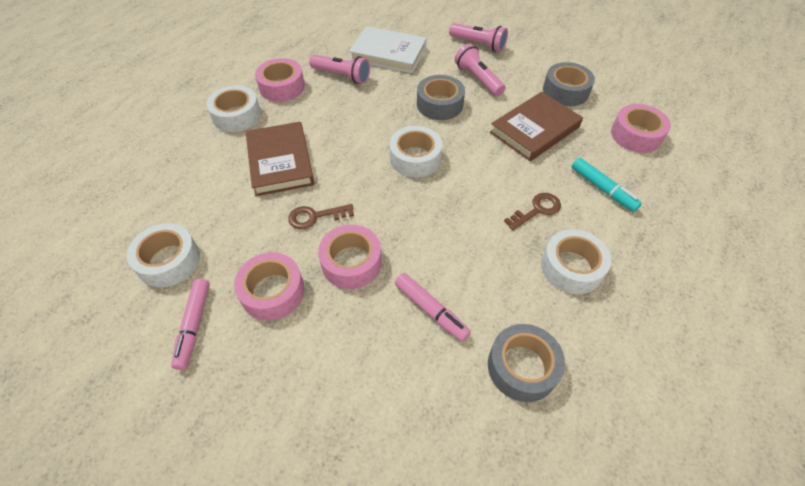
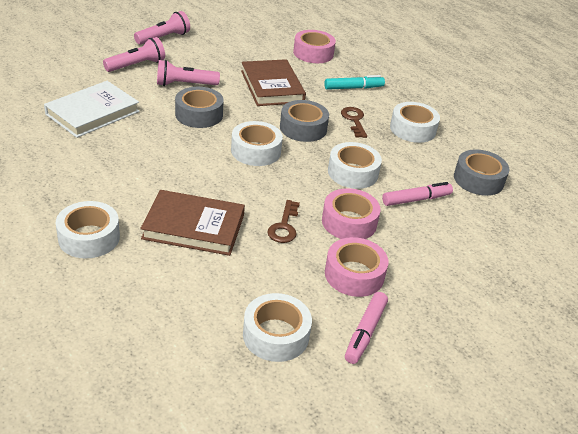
camera: 70 degrees left, 15 degrees down
(194, 326) = (365, 332): pink marker -> pink marker turned 90 degrees clockwise
(282, 87) = (72, 193): pink tape -> none
(342, 76) = (97, 150): pink flashlight -> pink flashlight (164, 38)
(437, 239) = (353, 173): none -> white tape
(565, 91) = (241, 56): grey tape -> grey tape (303, 128)

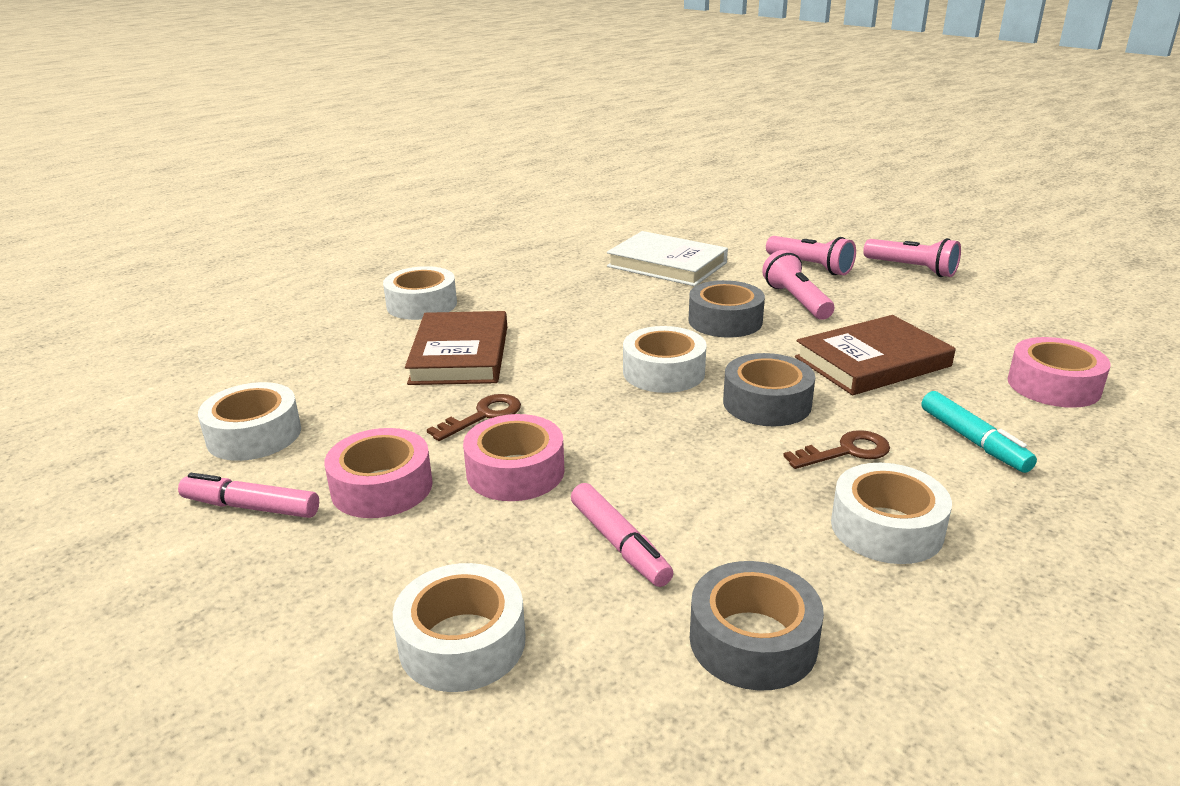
camera: 85 degrees right, 10 degrees down
(284, 226) = (483, 416): brown key -> brown key turned 135 degrees clockwise
(353, 173) = (663, 464): white tape -> white tape (462, 642)

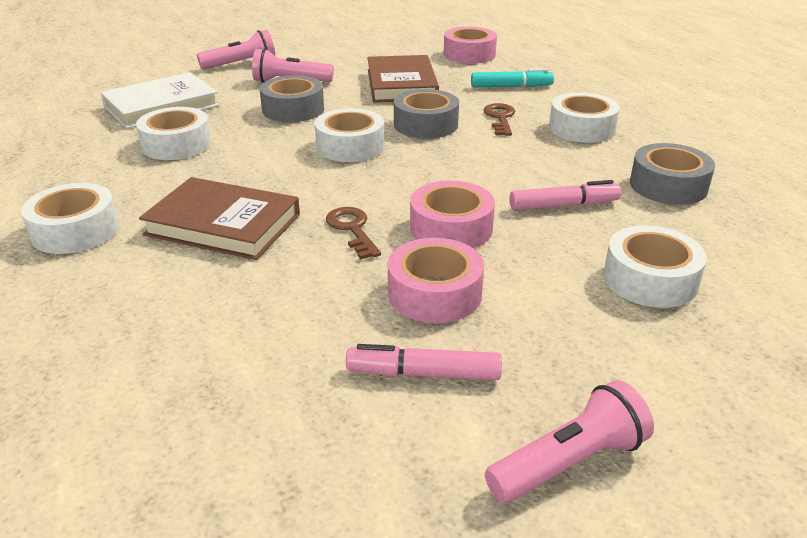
camera: 70 degrees left, 5 degrees up
(251, 507) = (423, 374): pink marker -> pink marker turned 60 degrees clockwise
(254, 435) = (276, 367): white tape -> white tape (176, 144)
(912, 269) = (287, 41): pink flashlight -> pink flashlight (569, 463)

